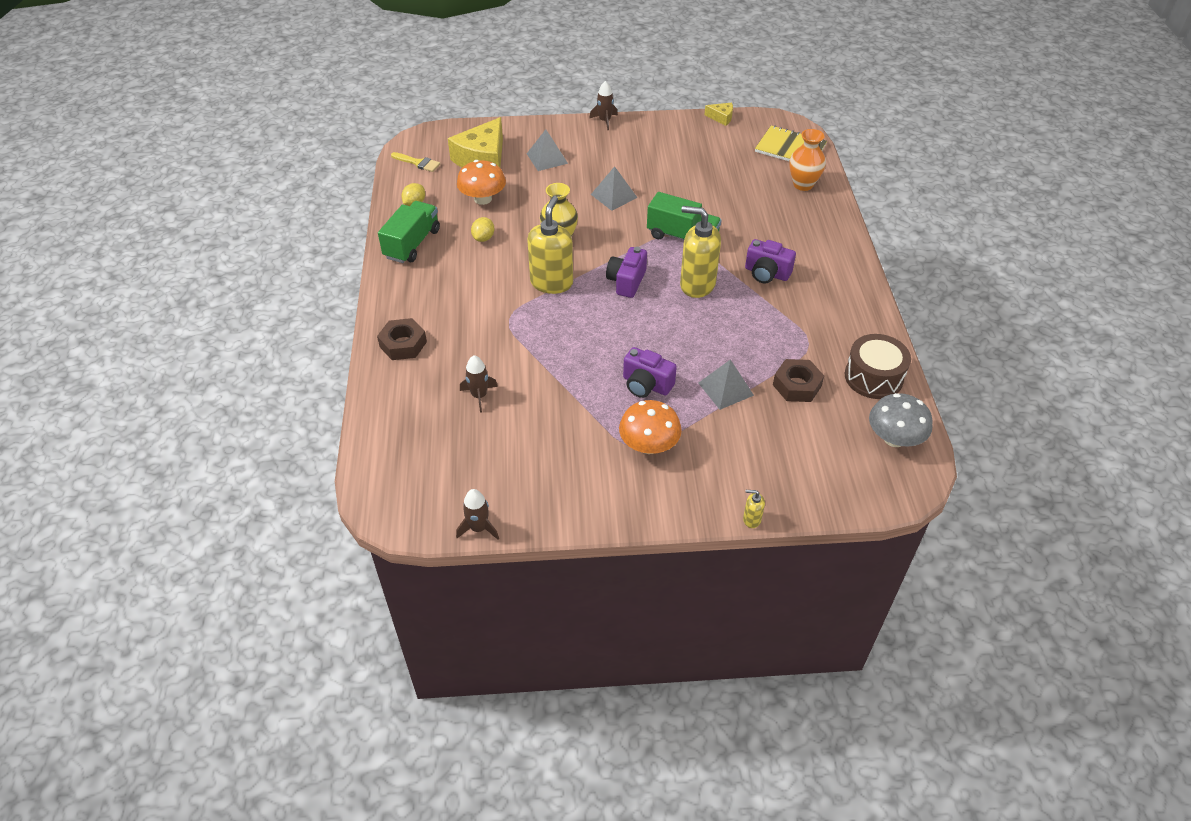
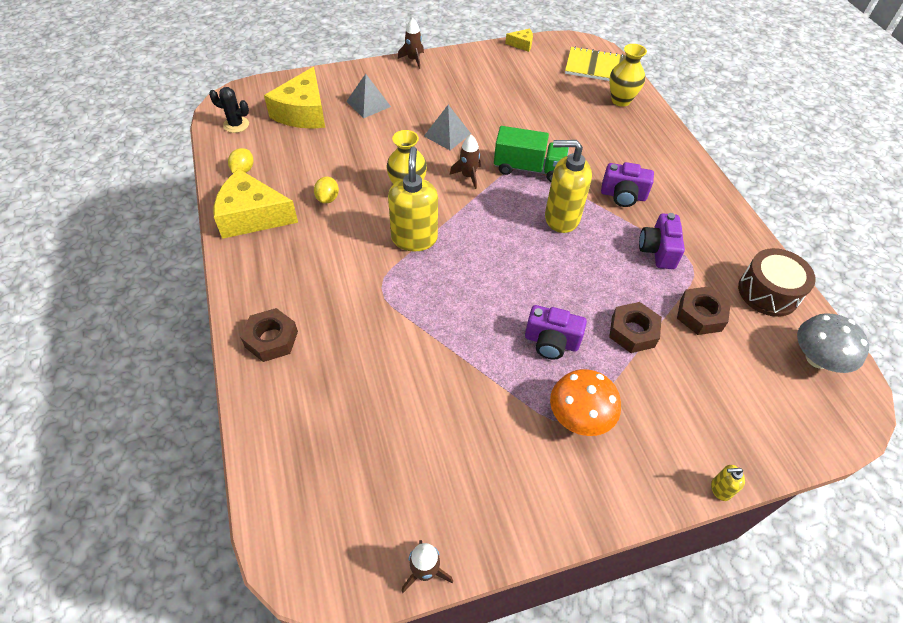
camera: 15 degrees left, 5 degrees up
(412, 244) = (252, 216): green truck -> yellow cheese
(418, 163) = (236, 125): yellow brush -> black cactus
(479, 396) = (375, 389): brown rocket -> brown rocket (468, 176)
(483, 199) = (315, 155): orange mushroom -> none
(626, 281) = (490, 225): purple camera -> purple camera (658, 250)
(725, 389) = (633, 332): grey pyramid -> brown nut
(803, 184) = (620, 100): orange vase -> yellow vase

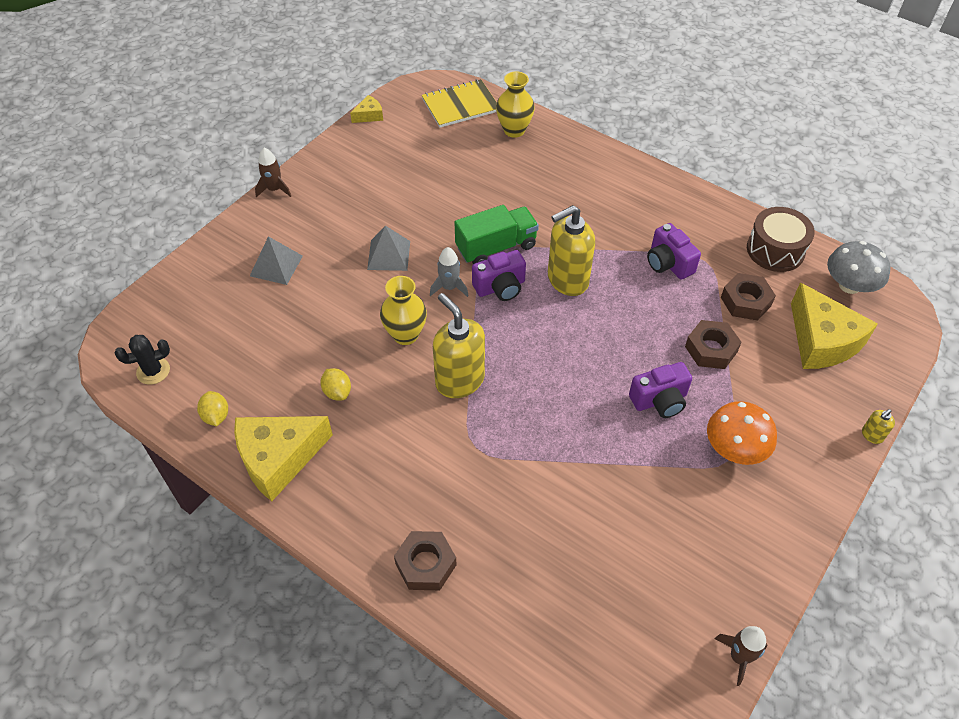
camera: 35 degrees left, 0 degrees up
(303, 112) = (215, 314): yellow cheese -> yellow cheese (822, 341)
(468, 176) = (449, 287): brown rocket -> grey rocket
(623, 195) = (598, 227): purple camera -> purple camera (500, 287)

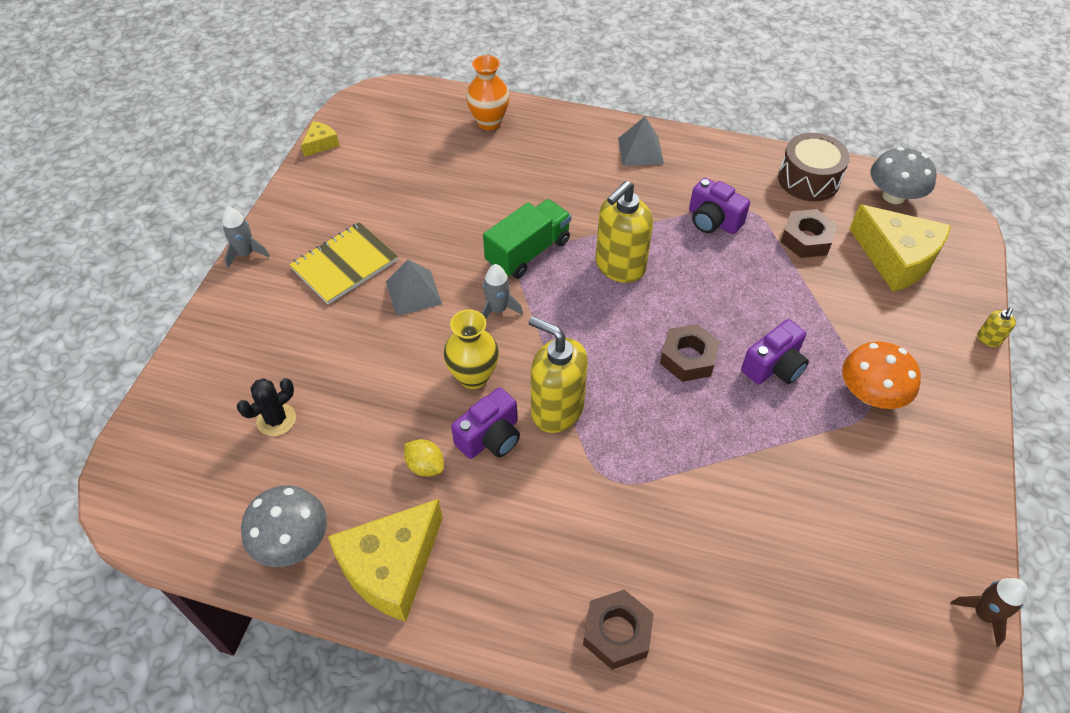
camera: 20 degrees left, 0 degrees up
(153, 371) = (188, 511): black cactus -> black cactus (276, 420)
(216, 416) = (292, 541): yellow lemon -> grey mushroom
(274, 189) = (246, 254): brown rocket -> grey rocket
(276, 265) = (287, 340): grey pyramid -> grey pyramid (640, 150)
(460, 105) = (418, 109): yellow notebook -> yellow notebook (344, 264)
(500, 287) = (553, 294): purple camera -> purple camera (490, 437)
(514, 130) = (489, 122): yellow vase -> orange vase
(711, 349) = (797, 298): brown nut -> brown nut (688, 358)

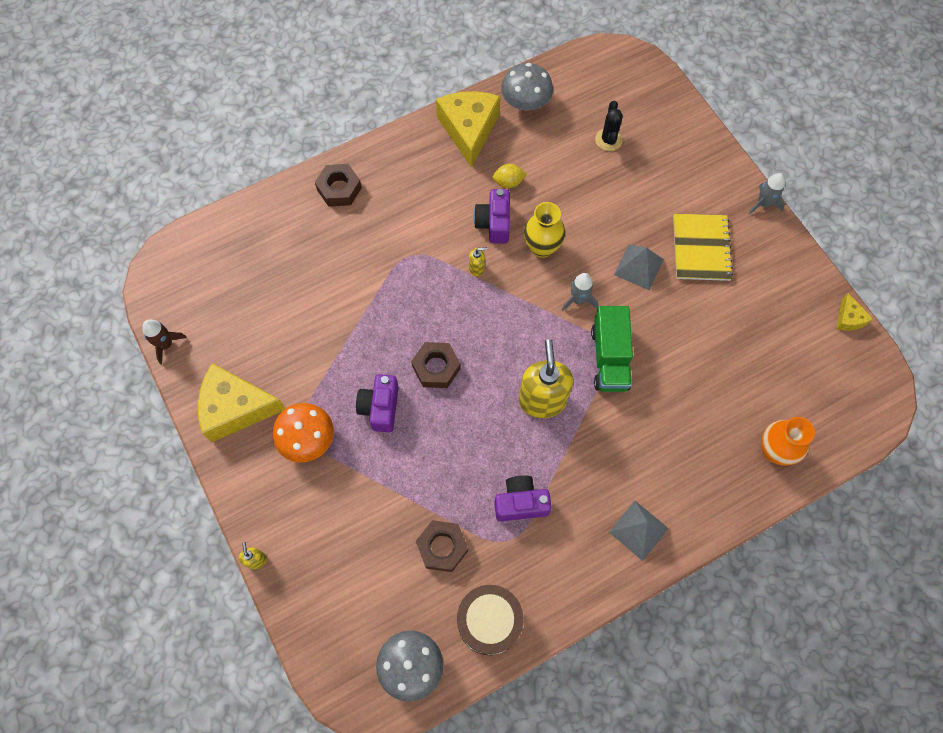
camera: 135 degrees right, 15 degrees up
(557, 409) = (477, 268): yellow soap dispenser -> yellow soap dispenser, size x0.42
(896, 258) = (365, 588): yellow cheese -> yellow cheese (236, 408)

